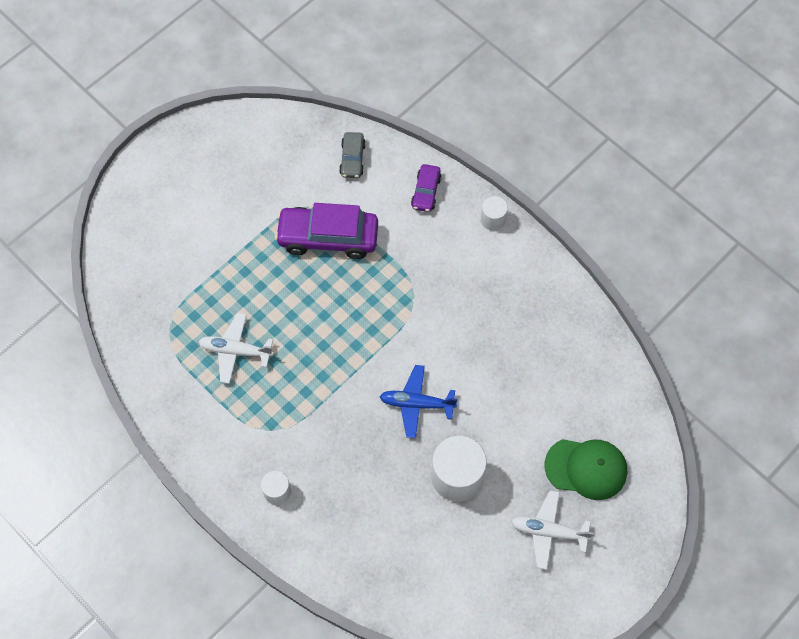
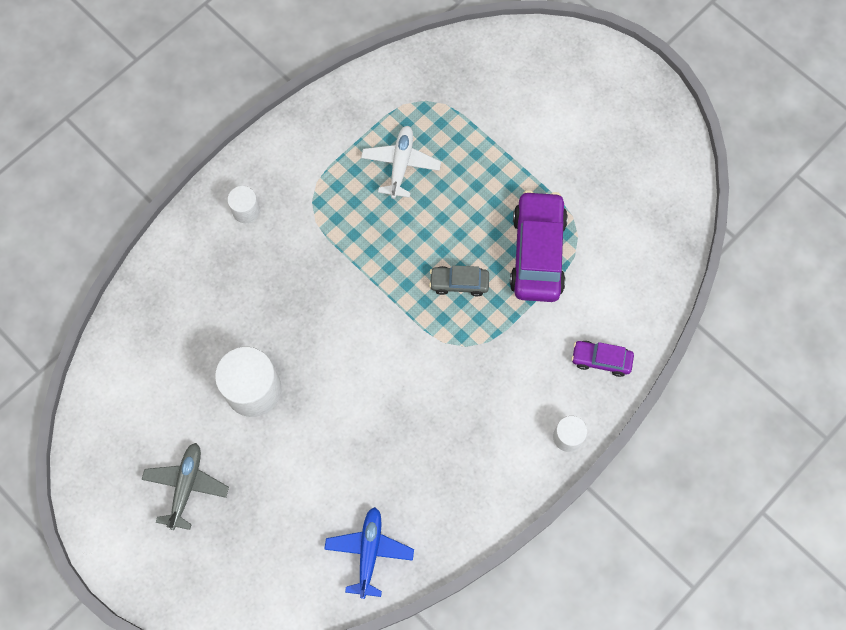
camera: 90 degrees right, 5 degrees up
(352, 159) = (640, 277): grey car -> grey car (459, 283)
(416, 403) = (337, 348): blue plane -> blue plane (369, 552)
(549, 531) = (186, 486): white plane -> grey plane
(586, 468) = (256, 532): green cap -> none

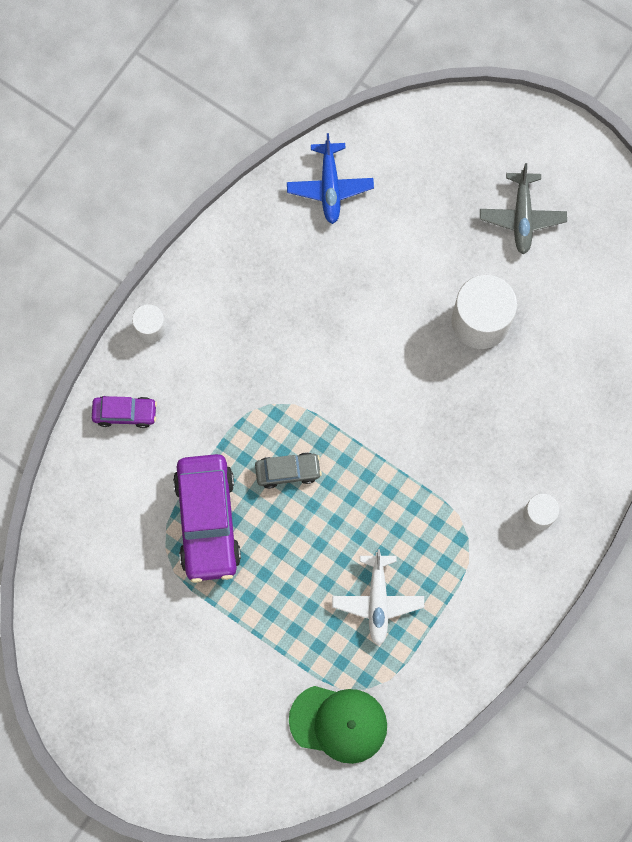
camera: 170 degrees right, 5 degrees up
(451, 79) = (338, 723): none -> green cap

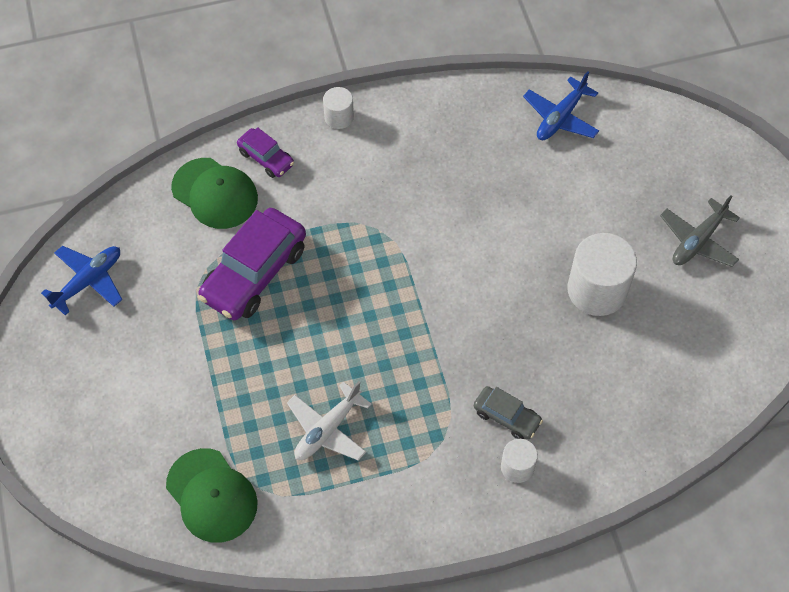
camera: 40 degrees right, 15 degrees down
(82, 636) = (88, 281): none -> blue plane
(112, 478) = (215, 193): none -> green cap
(288, 471) = (346, 284): grey car -> grey car (506, 417)

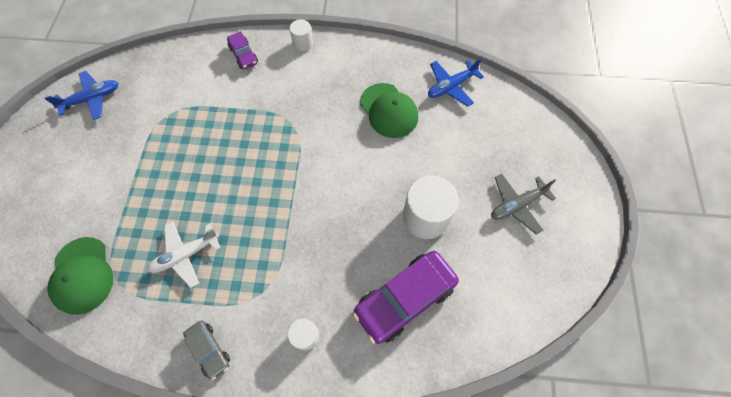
camera: 20 degrees right, 5 degrees up
(215, 193) = (200, 68): green cap -> green cap (388, 110)
(254, 273) = (196, 127): purple car -> purple car (404, 299)
(506, 417) = (316, 292): grey car -> grey car (209, 350)

